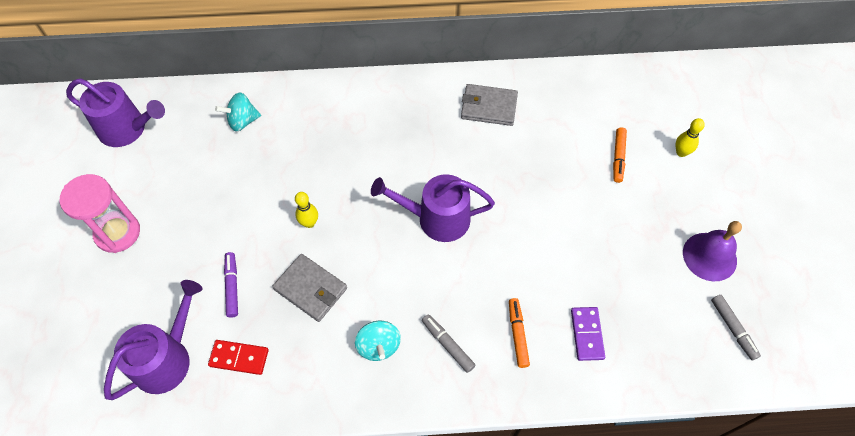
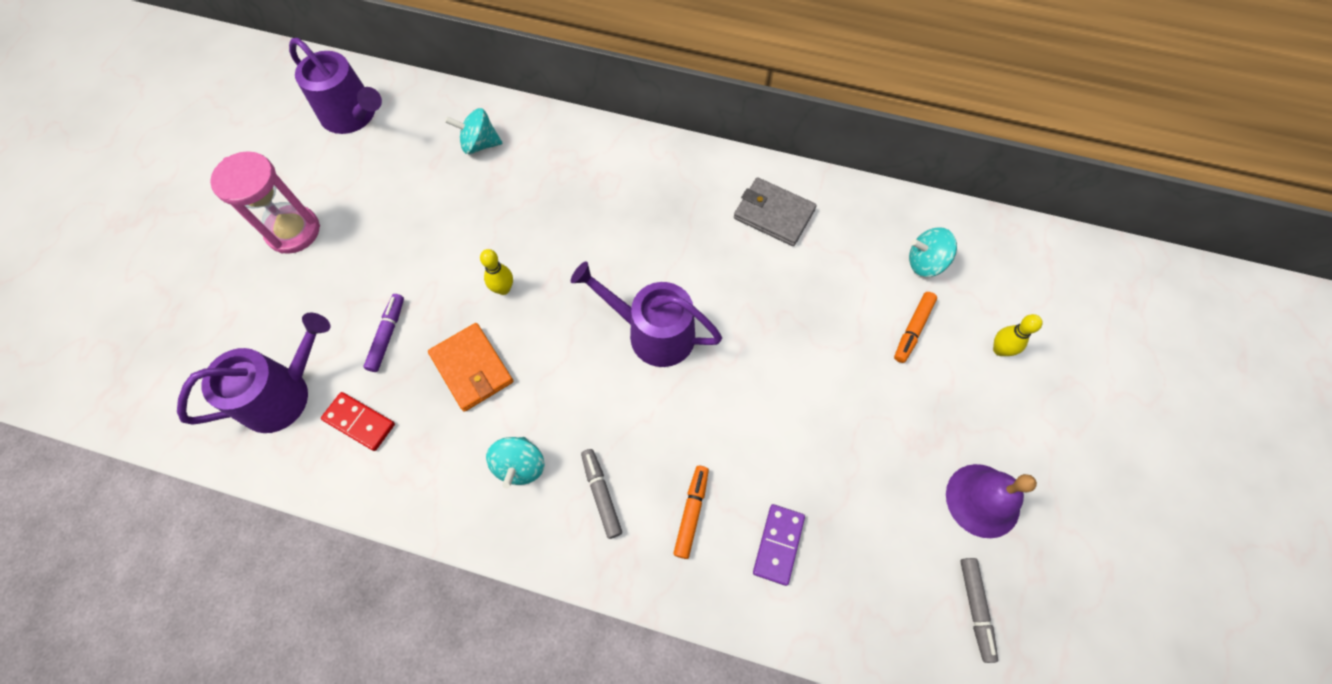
camera: 20 degrees right, 5 degrees up
(311, 289) = (472, 368): grey wallet -> orange wallet
(608, 109) = (925, 263): none -> turquoise spinning top

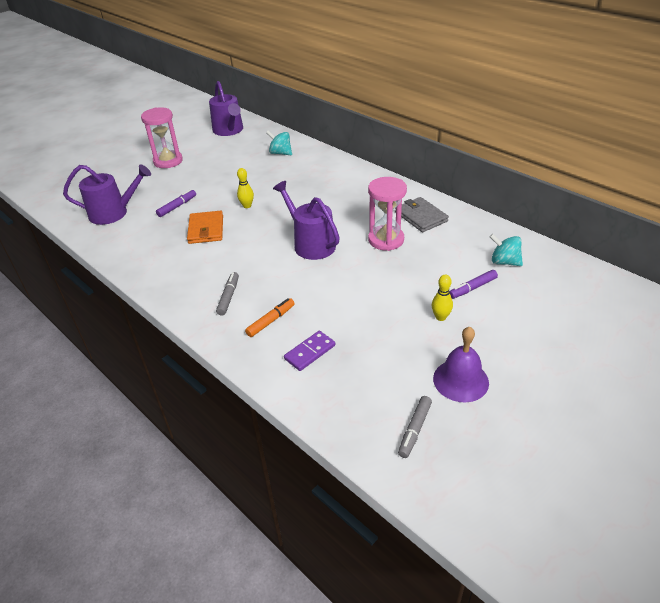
camera: 30 degrees right, 25 degrees down
(359, 422) = (137, 232): red domino -> none
(520, 466) = (197, 272): turquoise spinning top -> none
(753, 281) = (386, 240): none -> pink hourglass
(912, 329) = (472, 288): orange marker -> purple marker
(1000, 349) = (528, 315): yellow bowling pin -> yellow bowling pin (440, 317)

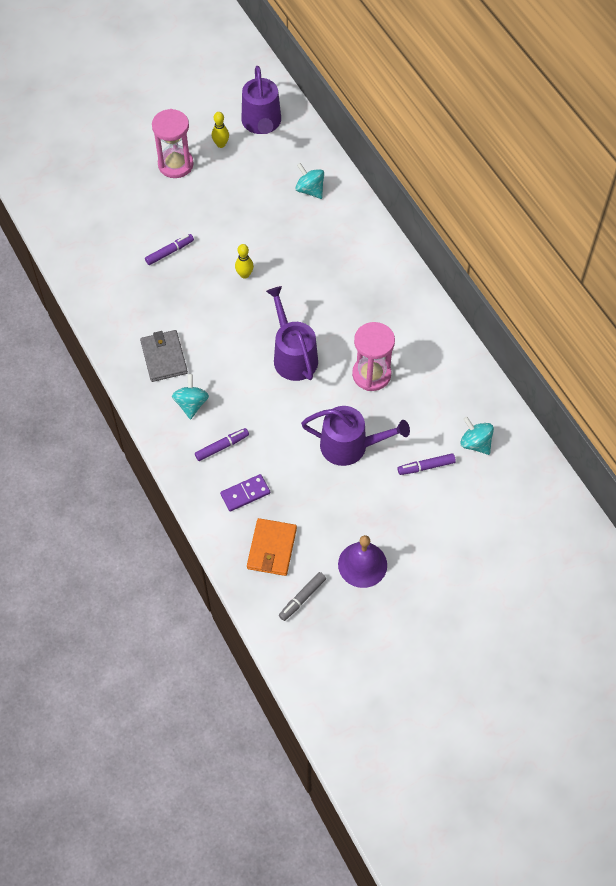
camera: 15 degrees right, 20 degrees up
(113, 213) = (100, 241): purple watering can -> purple watering can (349, 446)
(206, 229) = (192, 300): orange wallet -> orange wallet (272, 548)
(229, 297) = (191, 404): grey marker -> turquoise spinning top
(271, 321) = (222, 447): orange marker -> purple marker
(421, 217) = (423, 351): grey wallet -> grey wallet (164, 357)
(440, 317) = (378, 492): yellow bowling pin -> yellow bowling pin (221, 144)

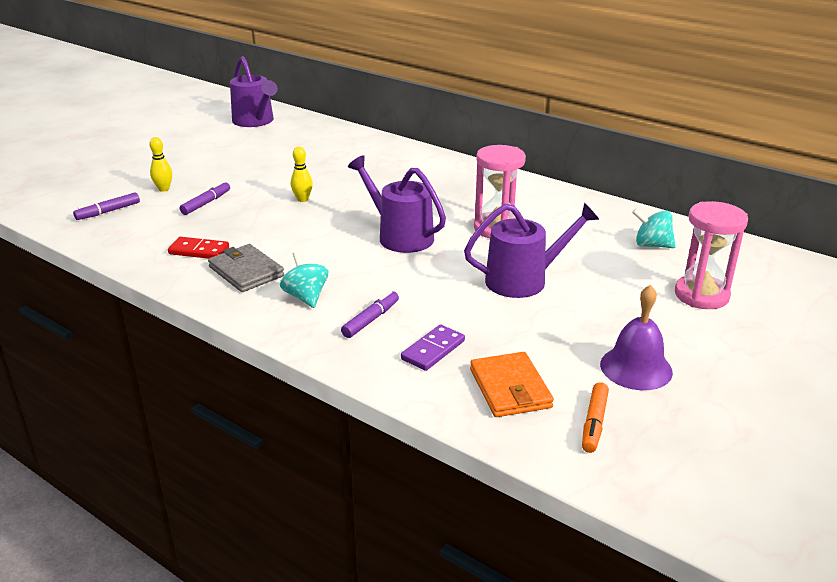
camera: 25 degrees left, 30 degrees down
(141, 318) = (199, 251): none -> red domino
(175, 164) = (179, 155): pink hourglass -> pink hourglass (701, 295)
(221, 144) = (221, 137): yellow bowling pin -> yellow bowling pin (164, 189)
(302, 598) = (594, 423): grey marker -> orange marker
(310, 190) = (331, 143): turquoise spinning top -> none
(426, 466) = (621, 273): purple marker -> purple marker (108, 211)

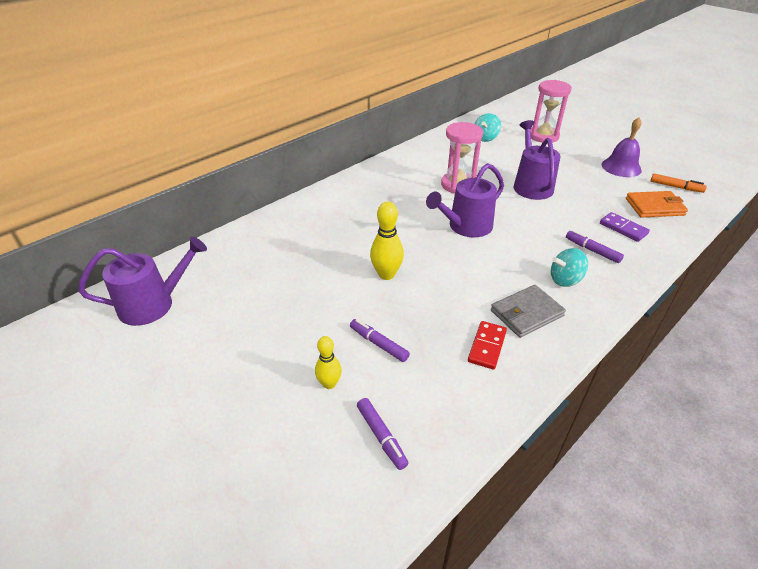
camera: 80 degrees left, 10 degrees up
(302, 199) = (386, 274): yellow bowling pin -> yellow bowling pin, size x1.55

